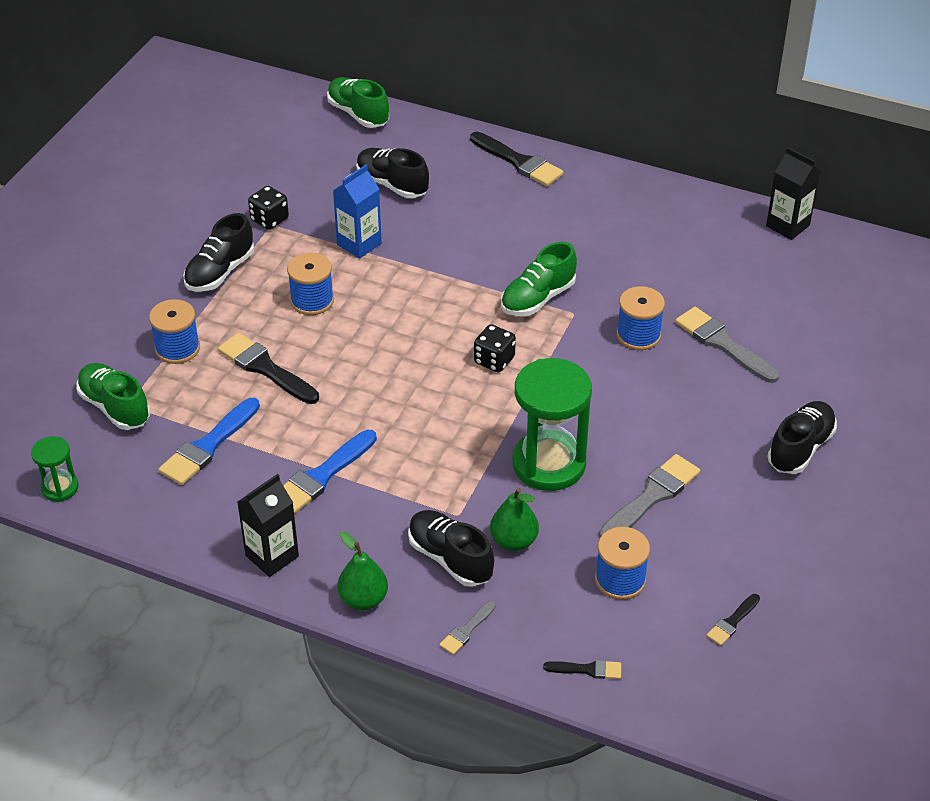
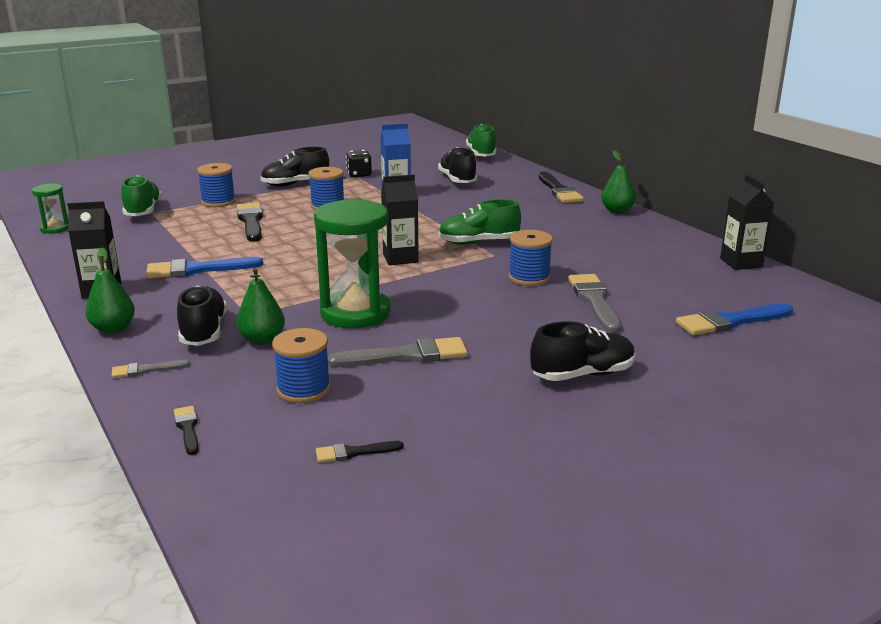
camera: 35 degrees right, 20 degrees down
(208, 446) = (160, 238): blue brush -> blue brush (730, 321)
(494, 360) = (400, 258): black dice -> black carton
(587, 669) = (187, 428): black brush -> black brush turned 150 degrees counterclockwise
(610, 179) = (617, 211): none -> green pear

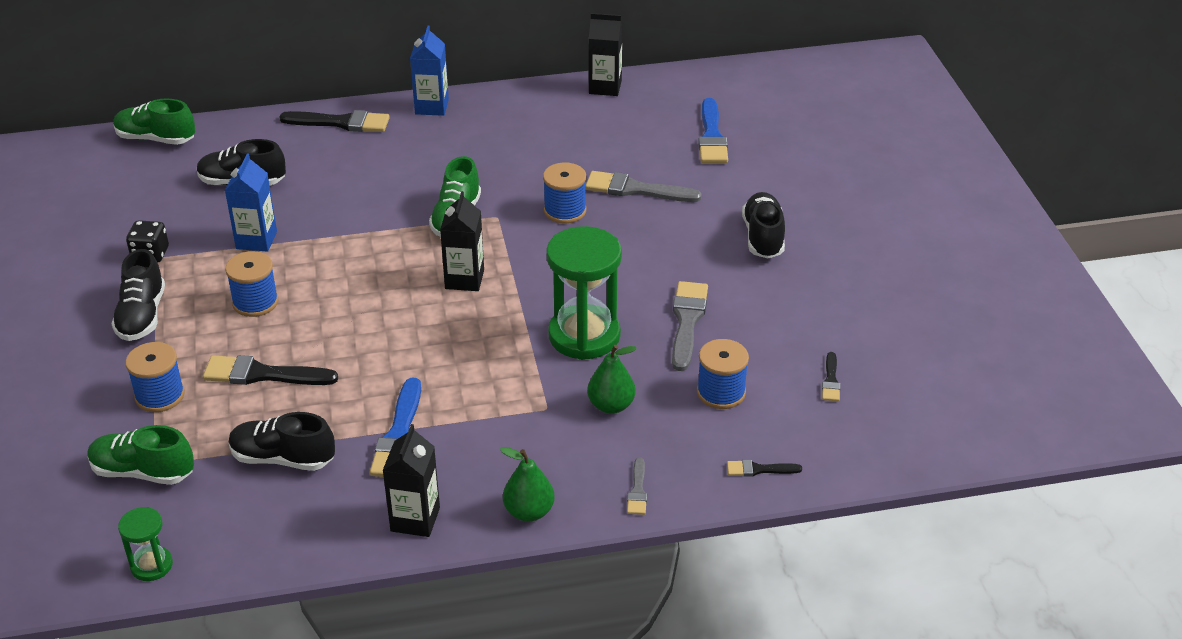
camera: 70 degrees left, 15 degrees up
(204, 332) = (572, 444): black shoe -> black shoe (283, 458)
(617, 211) = (432, 107): green pear -> blue carton

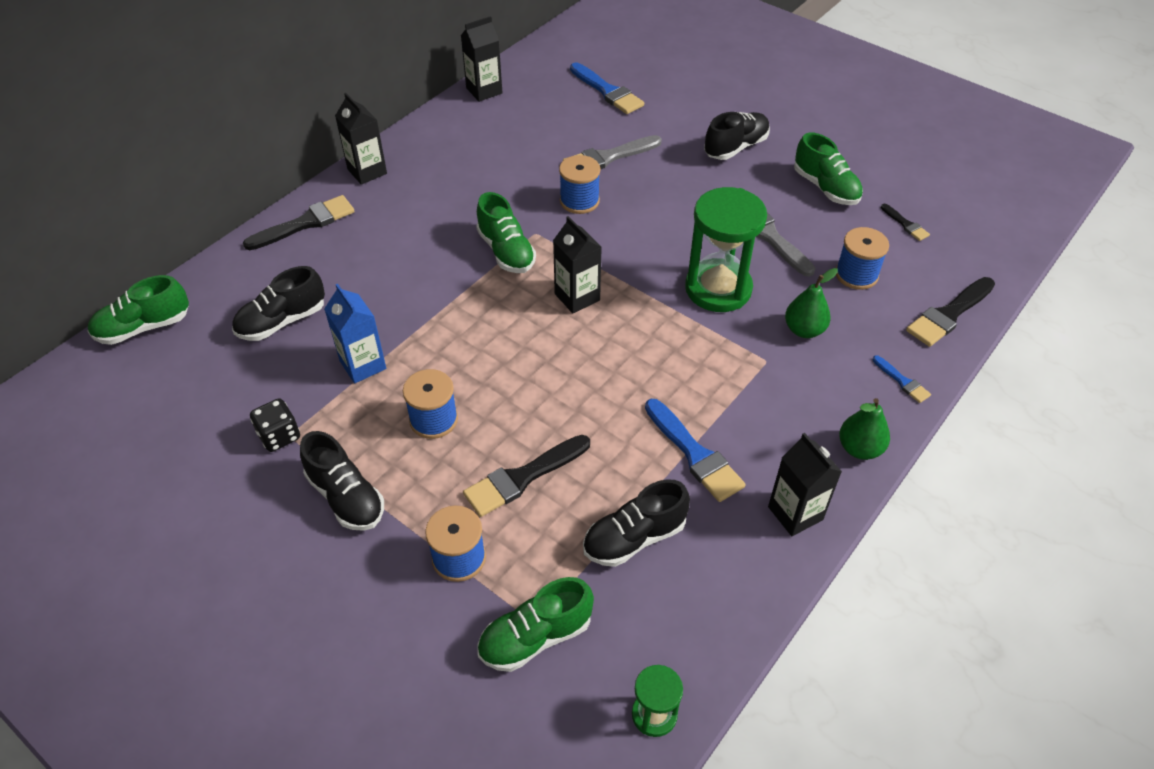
camera: 40 degrees left, 10 degrees up
(432, 107) = (367, 171): blue carton -> black carton
(637, 490) = (902, 381): grey brush -> blue brush
(759, 469) = (949, 314): black brush -> black brush, size x1.90
(763, 237) = (735, 147): black shoe -> black shoe turned 90 degrees clockwise
(798, 312) = (825, 188): none -> green shoe

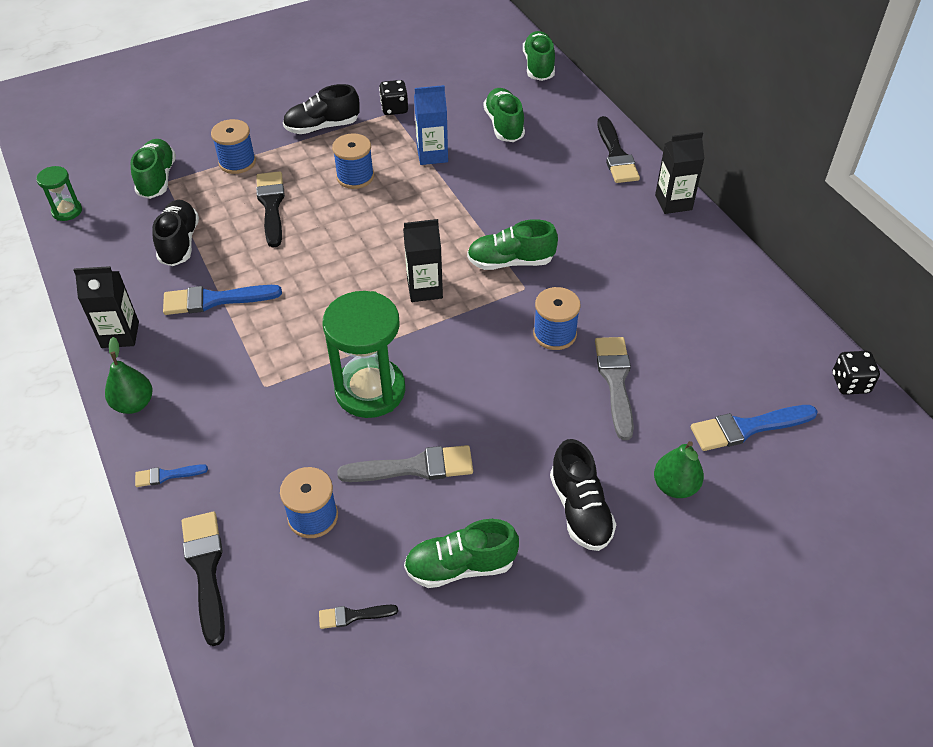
camera: 115 degrees right, 0 degrees up
(282, 321) = (504, 125): black shoe -> green shoe
(484, 91) = (786, 317): black carton -> none
(534, 56) = (850, 383): none -> black dice
(804, 330) = (277, 432): green pear -> green pear (675, 486)

